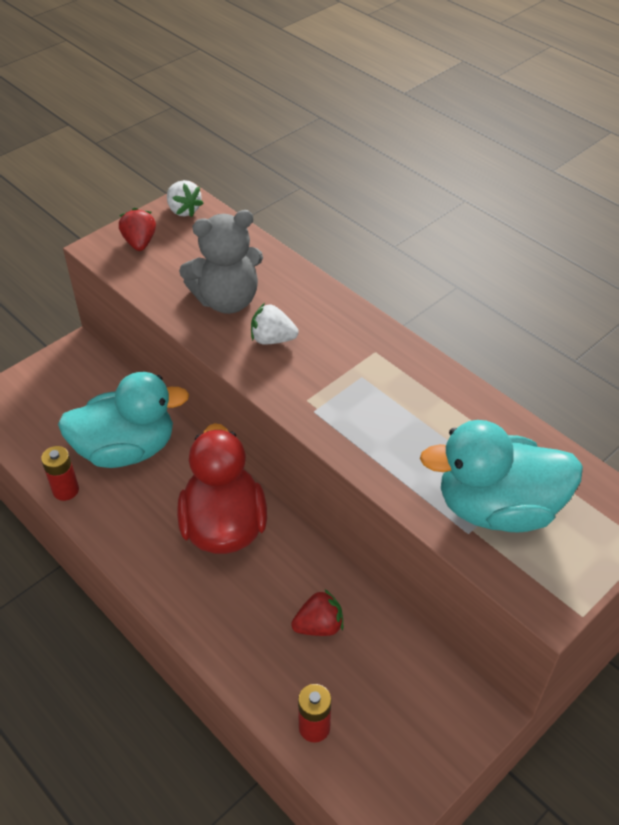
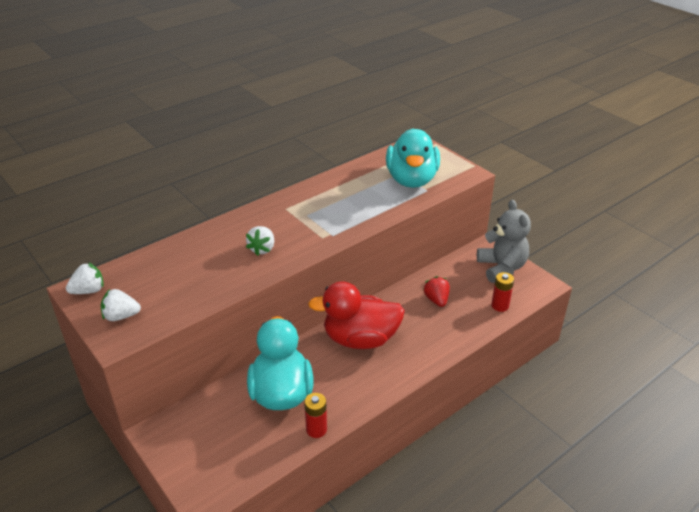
camera: 85 degrees left, 10 degrees down
(140, 243) = (121, 316): red strawberry -> white strawberry
(227, 300) = (214, 269): grey teddy bear -> grey teddy bear (501, 268)

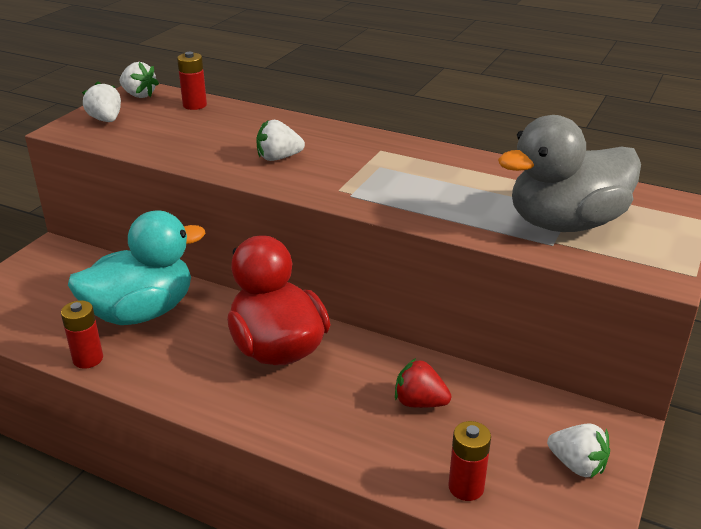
camera: 65 degrees right, 5 degrees down
(140, 266) = (195, 105): none -> red battery
(411, 180) = (565, 223): turquoise duck -> grey duck
(436, 300) = (419, 402): red strawberry -> red strawberry turned 120 degrees counterclockwise
(501, 268) = (577, 465): grey teddy bear -> white strawberry

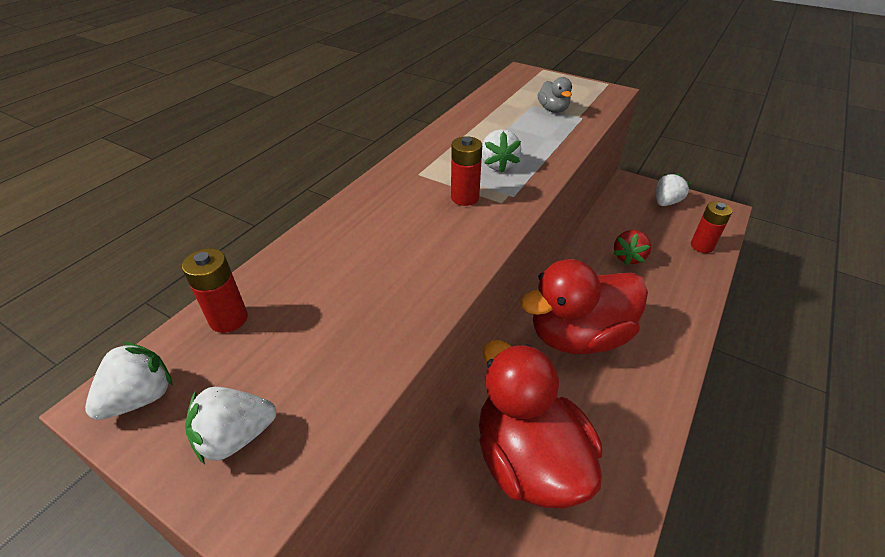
camera: 85 degrees left, 10 degrees up
(88, 359) = (622, 509): red battery -> red battery (464, 198)
(141, 312) = (529, 459): turquoise duck -> red duck
(278, 158) = (426, 238): white strawberry -> white strawberry (498, 164)
(565, 223) = (553, 110): grey duck -> grey duck, size x0.42

